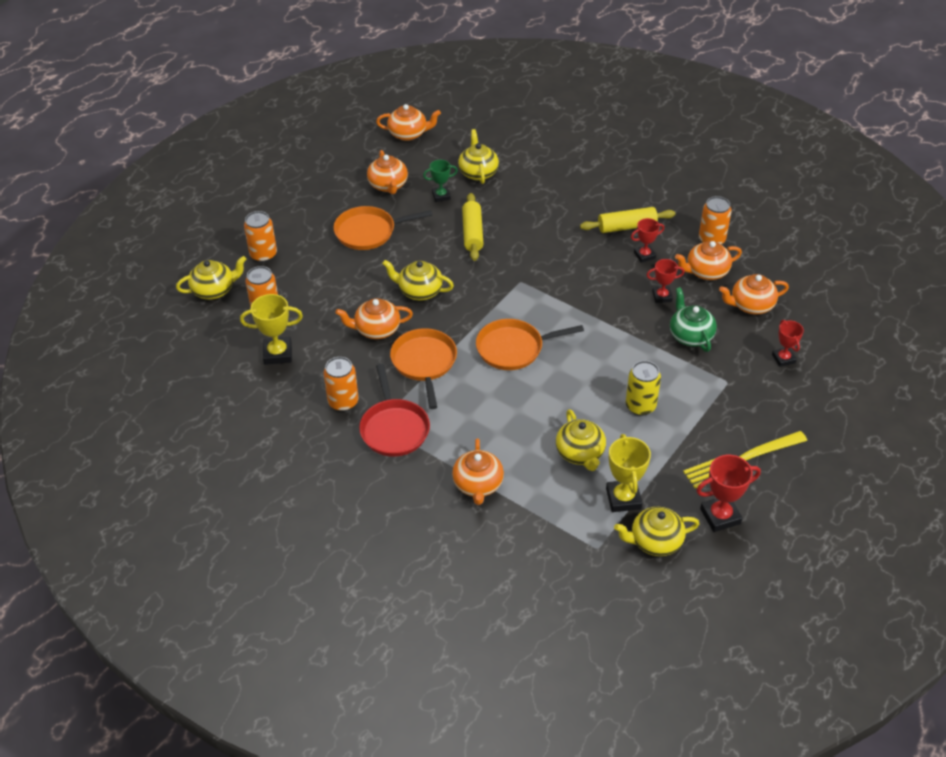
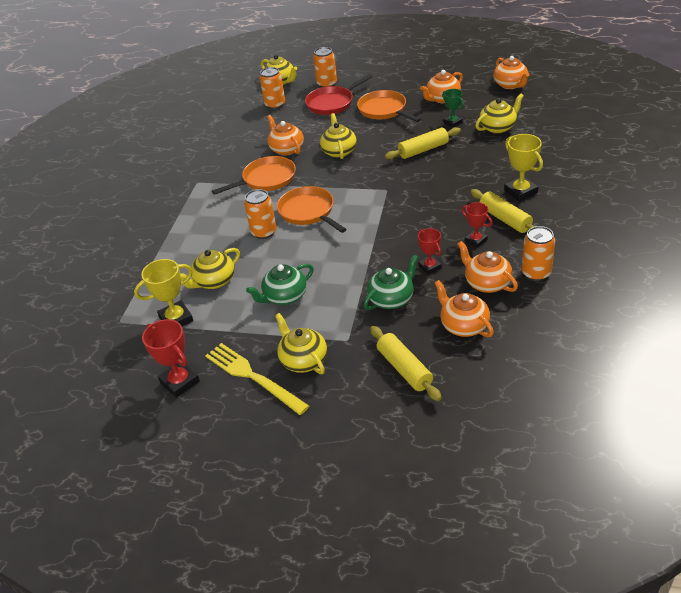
camera: 70 degrees right, 5 degrees down
(278, 353) = (238, 123): yellow trophy -> yellow trophy (520, 192)
(343, 402) = (209, 162): orange can -> orange can (264, 232)
(394, 428) = (195, 190): red pan -> red pan (332, 103)
(478, 485) = (159, 243): orange teapot -> none
(640, 406) = (284, 296): yellow can -> green teapot
(655, 541) = (137, 351): yellow teapot -> yellow teapot (303, 360)
(783, 359) = (404, 369): red trophy -> yellow rolling pin

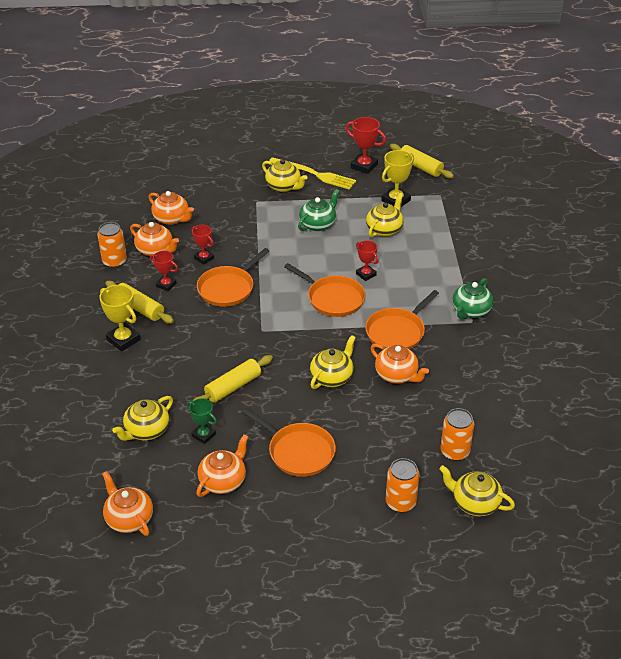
camera: 160 degrees right, 0 degrees up
(264, 232) = (366, 274): orange can -> red trophy
(332, 103) = (375, 461): red pan -> none
(339, 151) = (332, 377): yellow teapot -> yellow teapot turned 120 degrees counterclockwise
(391, 299) = (230, 231): green teapot -> green teapot (470, 311)
(404, 369) = (210, 189): yellow rolling pin -> yellow rolling pin (420, 167)
(409, 231) = (228, 288): none -> orange pan

